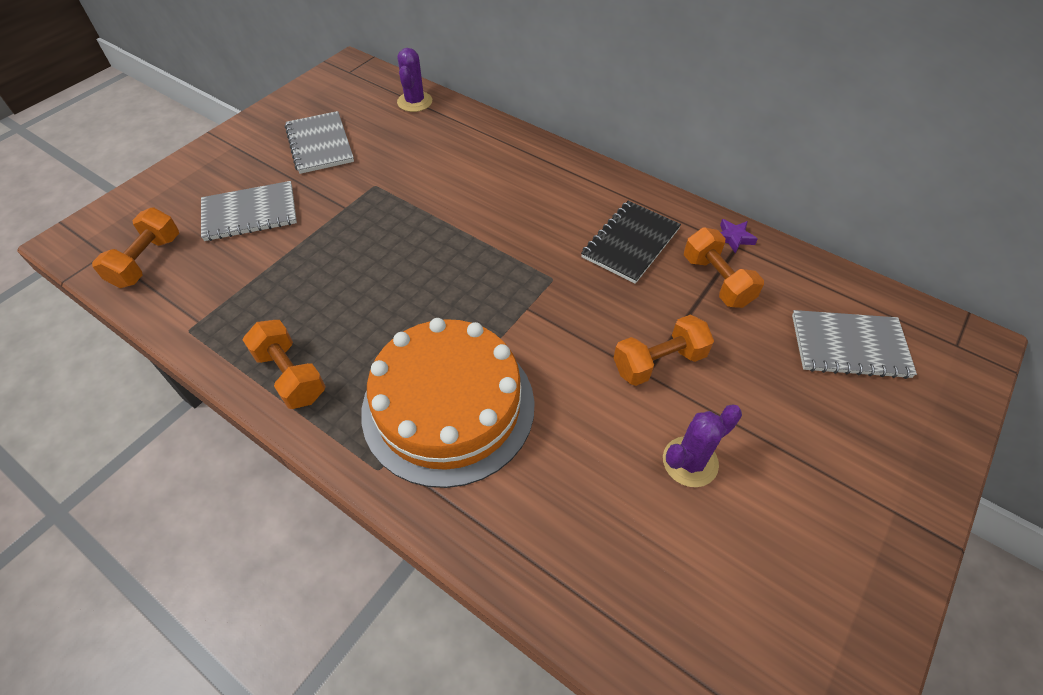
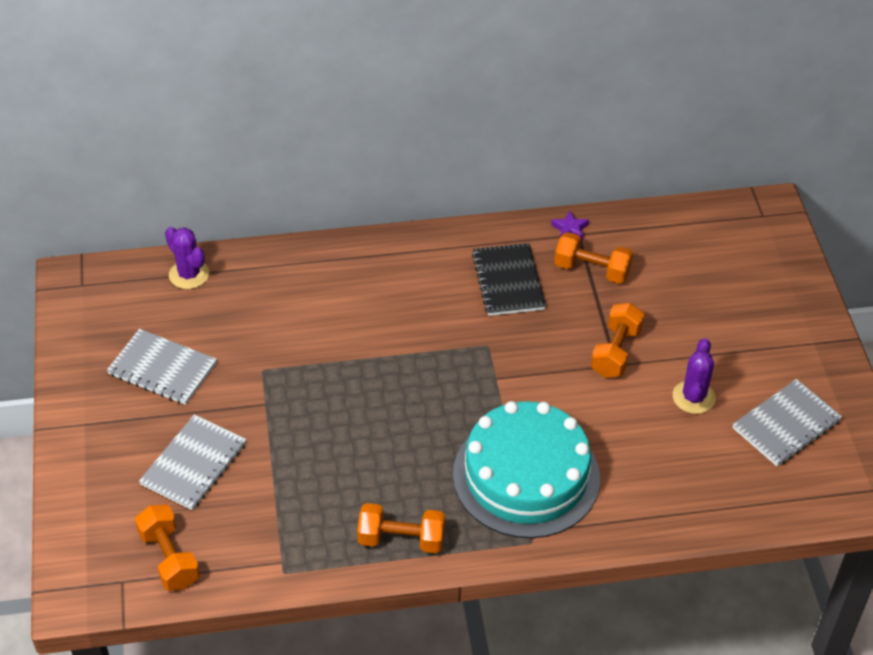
camera: 45 degrees left, 5 degrees down
(448, 406) = (526, 476): orange cake -> turquoise cake
(849, 346) = (708, 259): grey notebook -> grey notebook (786, 424)

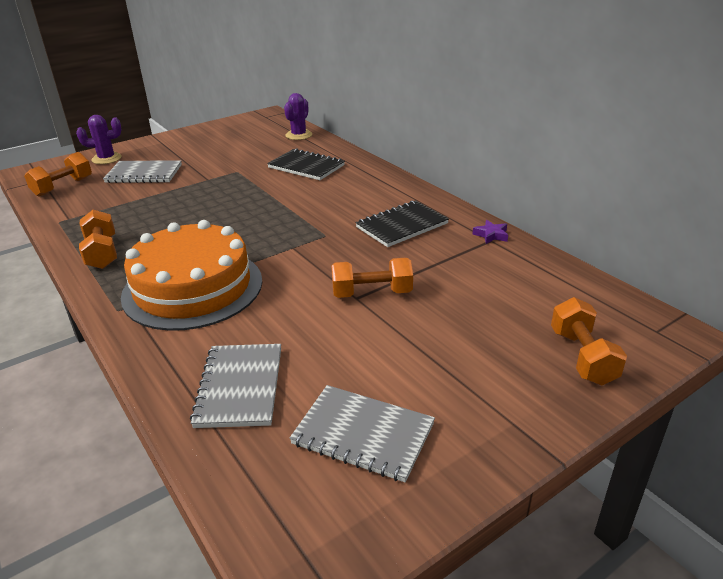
camera: 65 degrees right, 15 degrees down
(162, 369) = (217, 148): grey notebook -> grey notebook (240, 387)
(301, 302) = (306, 166): none -> black notebook
(526, 476) = (193, 288): turquoise cake -> orange cake
(592, 270) = (457, 256): orange dumbbell -> orange dumbbell (582, 357)
(693, 397) = (351, 353): purple cactus -> purple cactus (106, 159)

